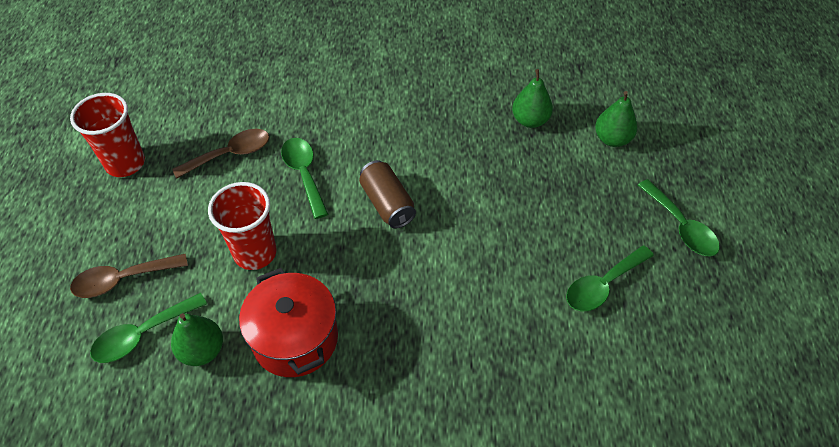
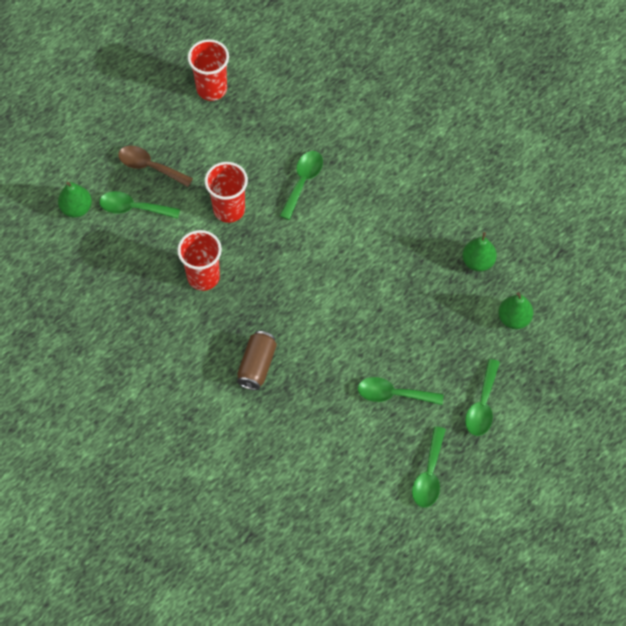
camera: 45 degrees right, 10 degrees up
(202, 350) = (154, 242): green pear -> green pear (76, 208)
(230, 154) = (274, 132): brown spoon -> none
(295, 338) = (203, 277): red pot -> red cup
(387, 204) = (329, 242): brown can -> brown can (257, 365)
(723, 328) = (429, 475): none -> green spoon

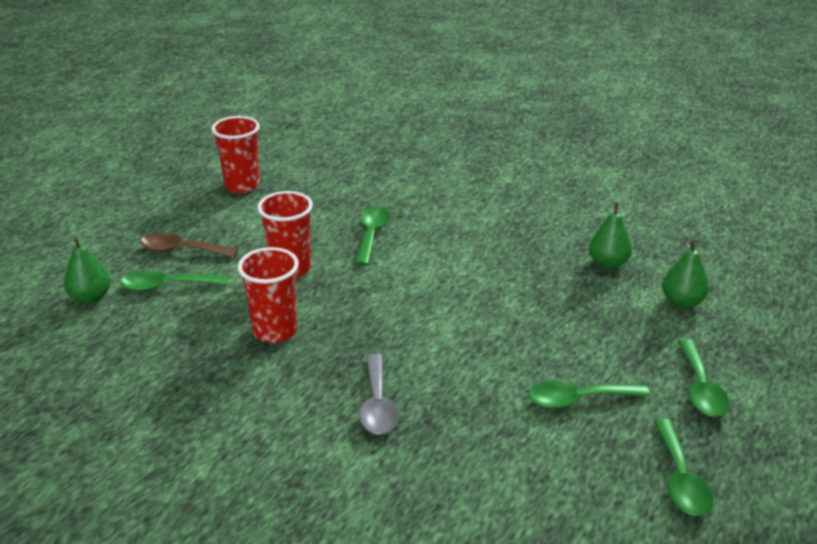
camera: 15 degrees left, 30 degrees down
(257, 365) = (377, 405): brown can -> grey spoon

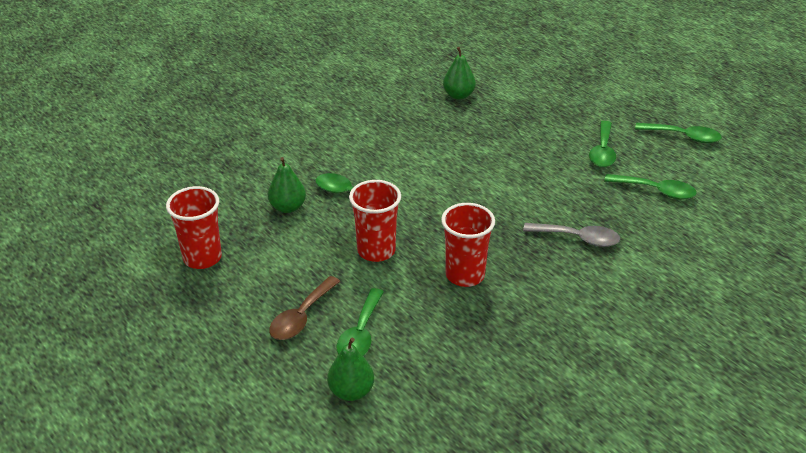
camera: 70 degrees left, 5 degrees up
(682, 302) = (518, 82): green pear -> green pear (288, 207)
(701, 388) = (608, 104): green spoon -> green spoon (656, 191)

